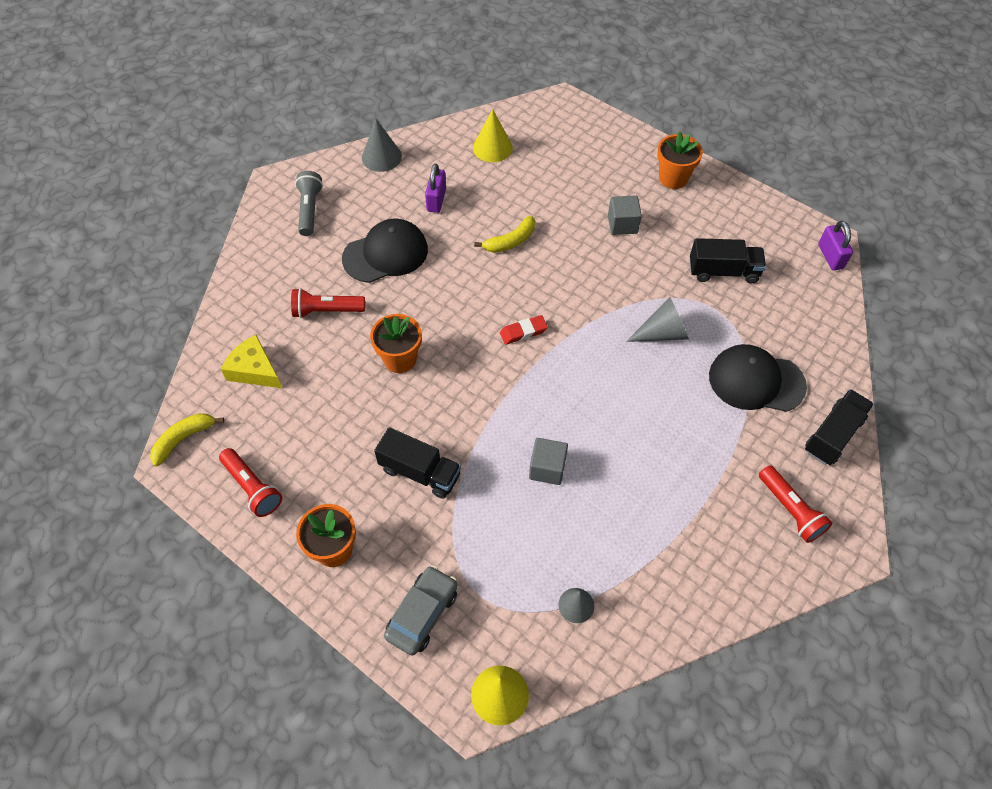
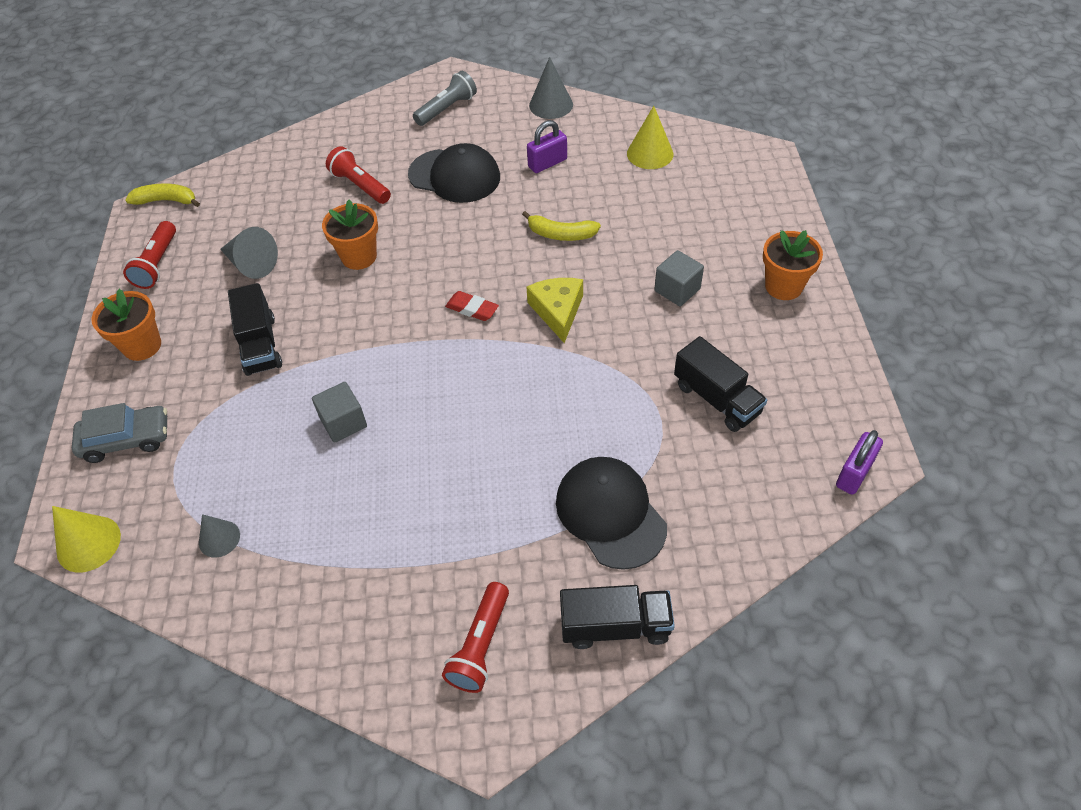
camera: 50 degrees right, 5 degrees down
(254, 370) = (263, 190): yellow cheese -> yellow cheese (557, 311)
(662, 333) = (584, 403): grey cone -> grey cone (251, 264)

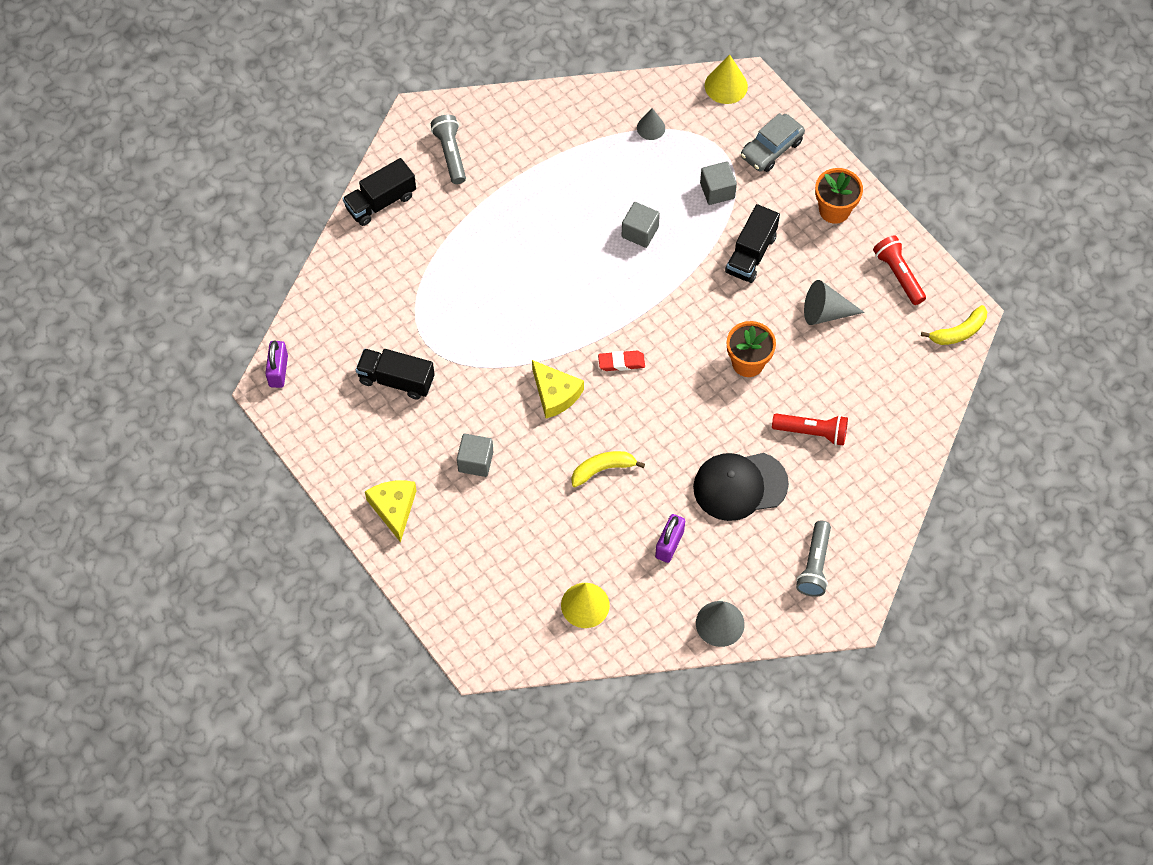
camera: 145 degrees right, 10 degrees up
(225, 424) = (717, 190): none -> grey cube
(260, 345) = (751, 254): black truck -> black truck turned 105 degrees counterclockwise
(480, 645) = (450, 154): red flashlight -> grey flashlight
(610, 513) = (422, 263): black cap -> none
(783, 286) = (394, 508): orange flower pot -> yellow cheese

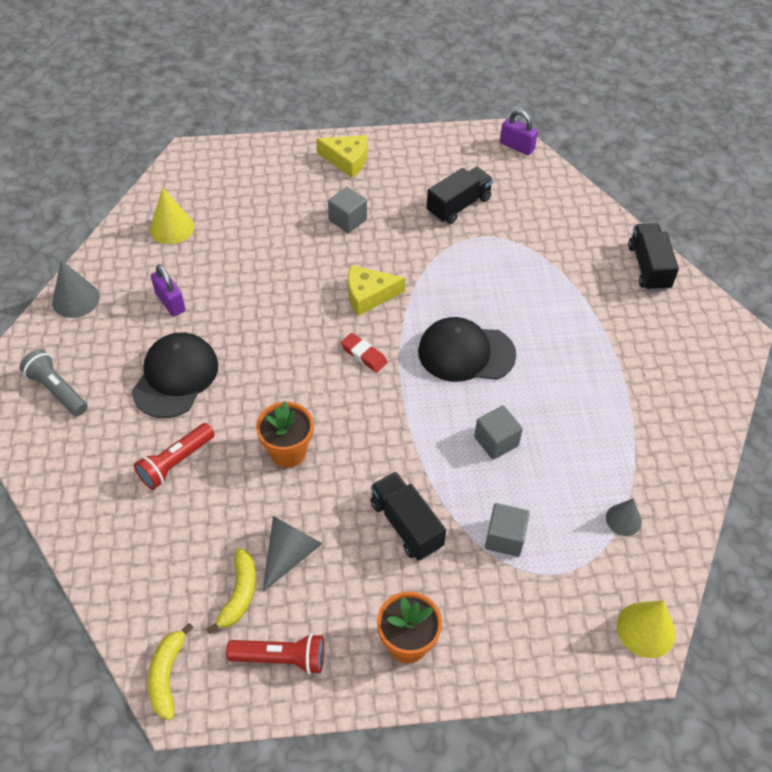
camera: 120 degrees right, 10 degrees down
(450, 154) = (677, 337): grey flashlight -> none
(568, 291) = (466, 353): none -> black cap
(603, 469) = (273, 292): yellow banana -> yellow banana (239, 594)
(621, 362) = (363, 355): red eraser -> red eraser turned 75 degrees counterclockwise
(771, 149) = (529, 626): grey car -> none

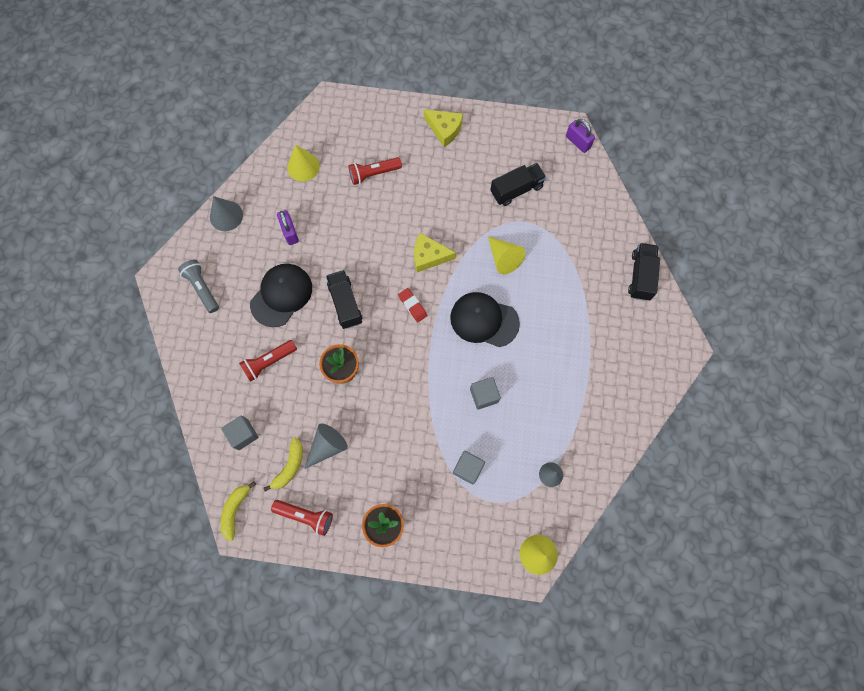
camera: 15 degrees right, 20 degrees up
(268, 220) = (373, 174): none -> red flashlight
(347, 220) = (431, 186): grey cube -> grey cube (243, 434)
(406, 524) = (406, 443): black truck -> black truck (345, 303)
(468, 280) = (503, 258): none -> yellow cone

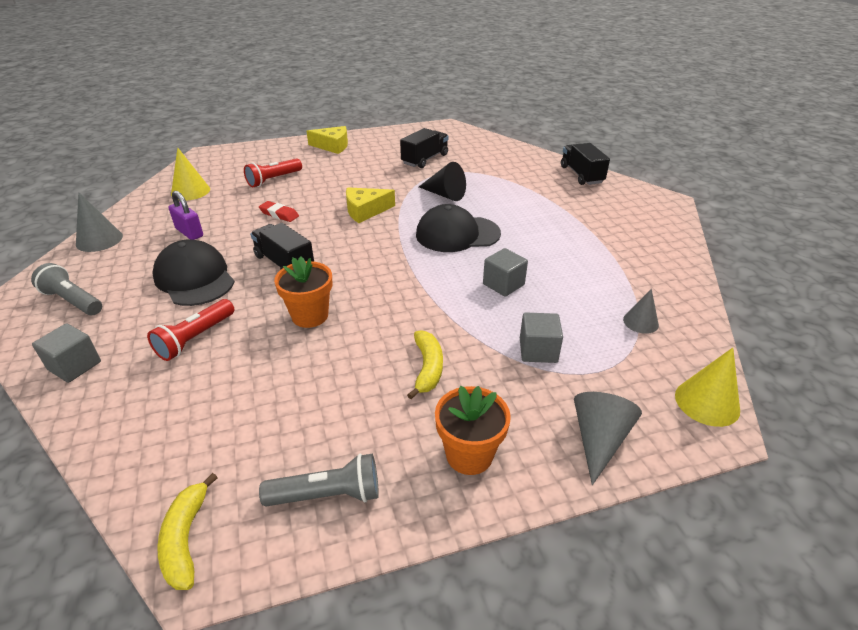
camera: 25 degrees left, 35 degrees down
(243, 434) = (174, 427): grey cube -> grey cube (75, 366)
(281, 295) = (194, 278): black cap -> black cap turned 45 degrees counterclockwise
(289, 466) = (271, 439): yellow banana -> yellow banana (427, 368)
(305, 516) = (327, 495): red flashlight -> grey flashlight
(327, 446) = (324, 395): grey cone -> grey cone (599, 440)
(412, 306) = (369, 245): red eraser -> red eraser (279, 214)
(503, 258) = (445, 195): yellow cone -> black cone
(578, 142) = (458, 129): purple padlock -> none

